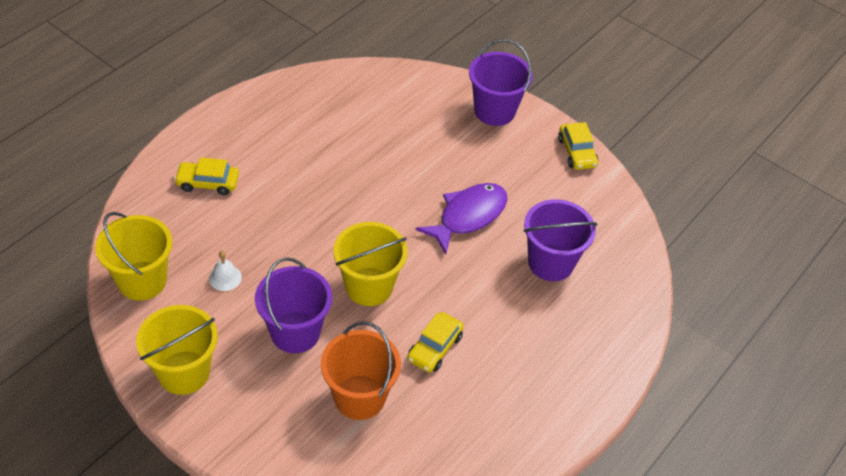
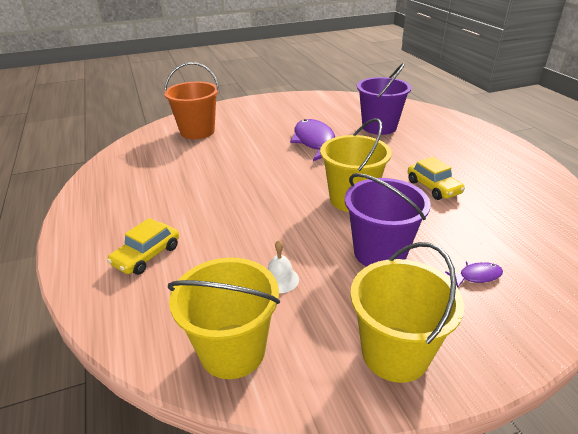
camera: 55 degrees left, 15 degrees down
(301, 409) = (477, 276): none -> purple fish
(359, 397) = (473, 237): orange bucket -> orange bucket (197, 131)
(494, 111) = (232, 111): purple bucket -> none
(577, 152) = (295, 98): yellow car -> none

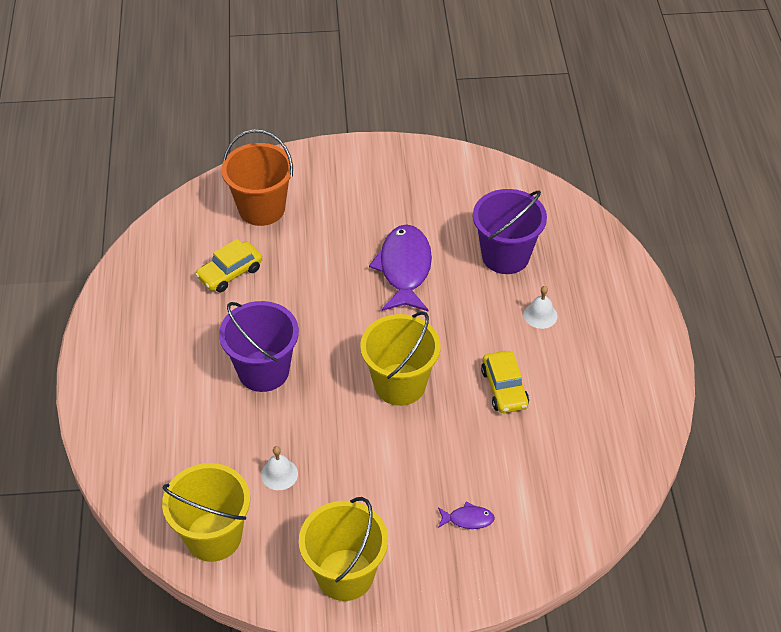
camera: 15 degrees right, 15 degrees up
(147, 255) = (161, 411): yellow car -> yellow car (230, 273)
(380, 253) = (390, 467): purple bucket -> purple bucket (263, 371)
(425, 148) = (540, 315): none -> white bell

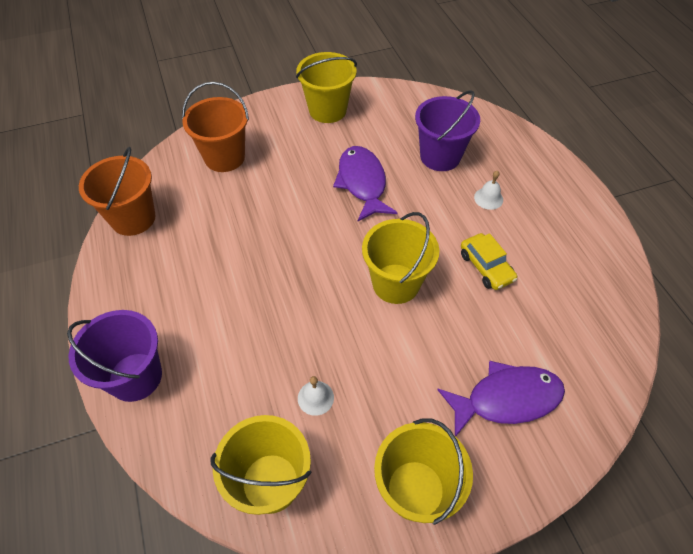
camera: 15 degrees left, 5 degrees up
(147, 258) = (133, 218): none -> orange bucket
(230, 273) = (212, 216): yellow car -> none
(263, 371) = (269, 299): purple bucket -> purple bucket (135, 377)
(396, 174) = (327, 110): none -> yellow bucket
(468, 519) = (506, 399): purple fish -> purple fish, size x2.26

